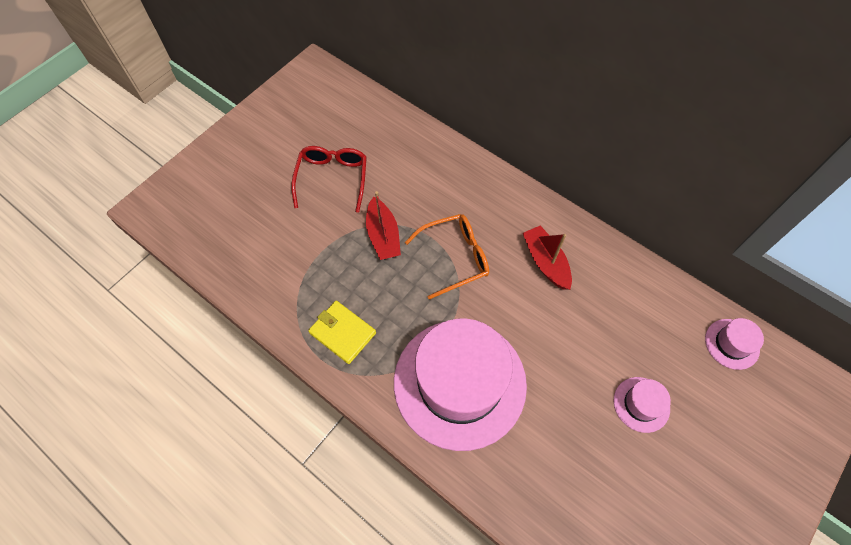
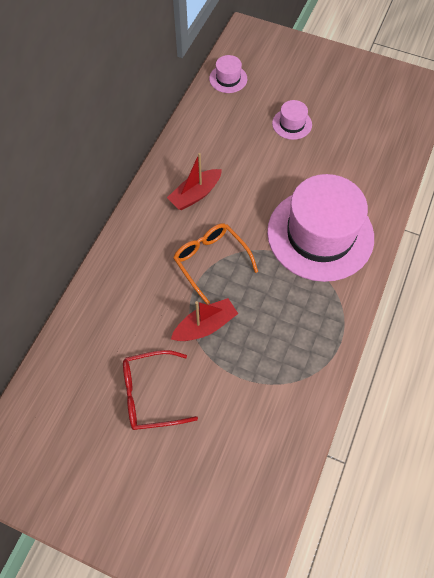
camera: 105 degrees left, 0 degrees up
(342, 333) = (311, 331): yellow wallet -> none

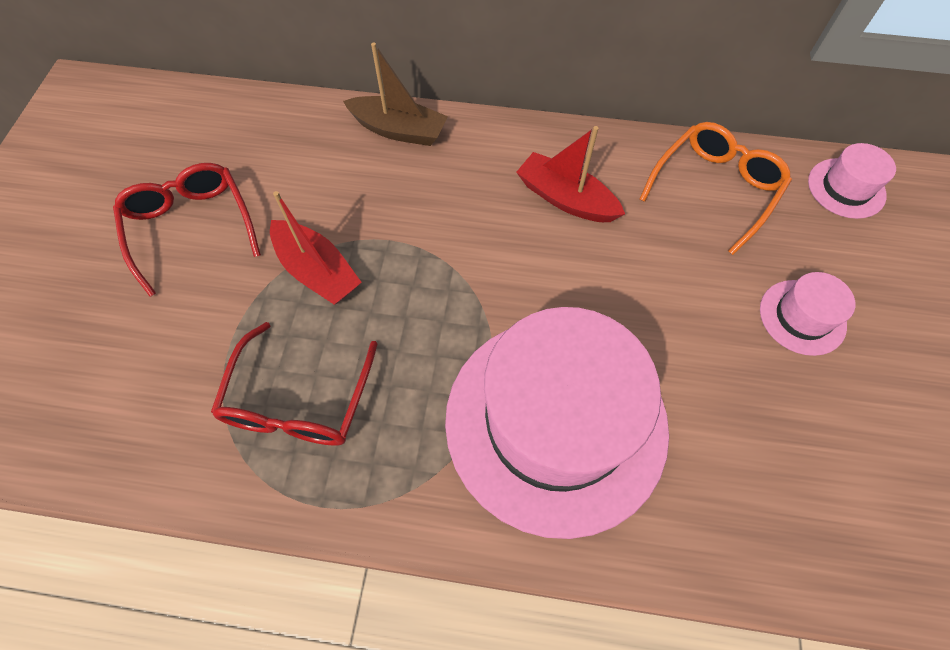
camera: 75 degrees right, 0 degrees up
(114, 265) = (398, 130): none -> brown boat
(211, 261) = (441, 251): orange glasses -> orange glasses (715, 188)
(283, 345) = (298, 401): none -> red glasses

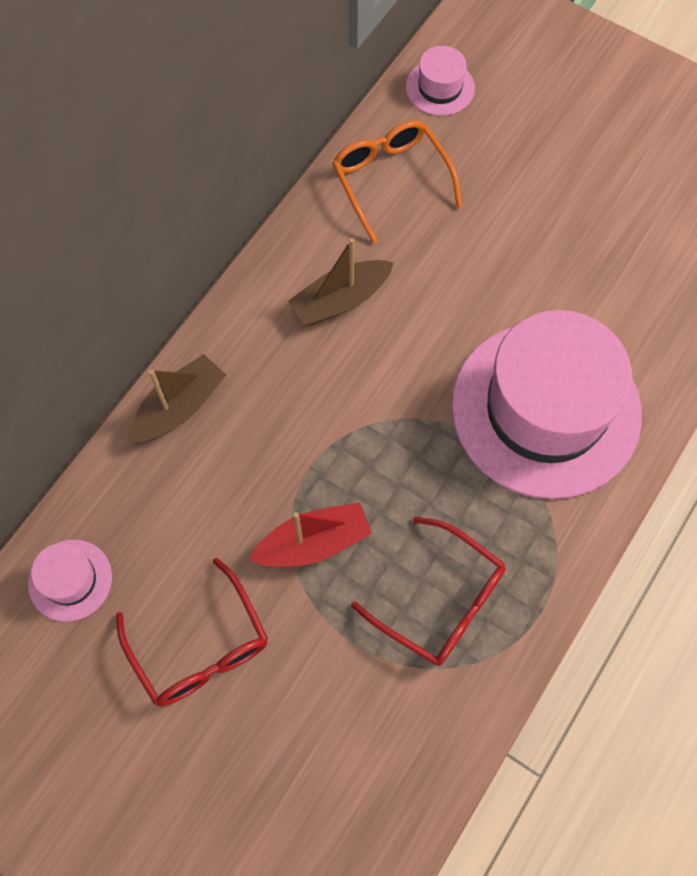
camera: 65 degrees left, 5 degrees up
(191, 227) = (200, 647): red glasses -> red glasses turned 120 degrees counterclockwise
(566, 199) = (341, 300): red boat -> brown boat
(802, 317) = (537, 192): pink hat -> pink hat (70, 580)

